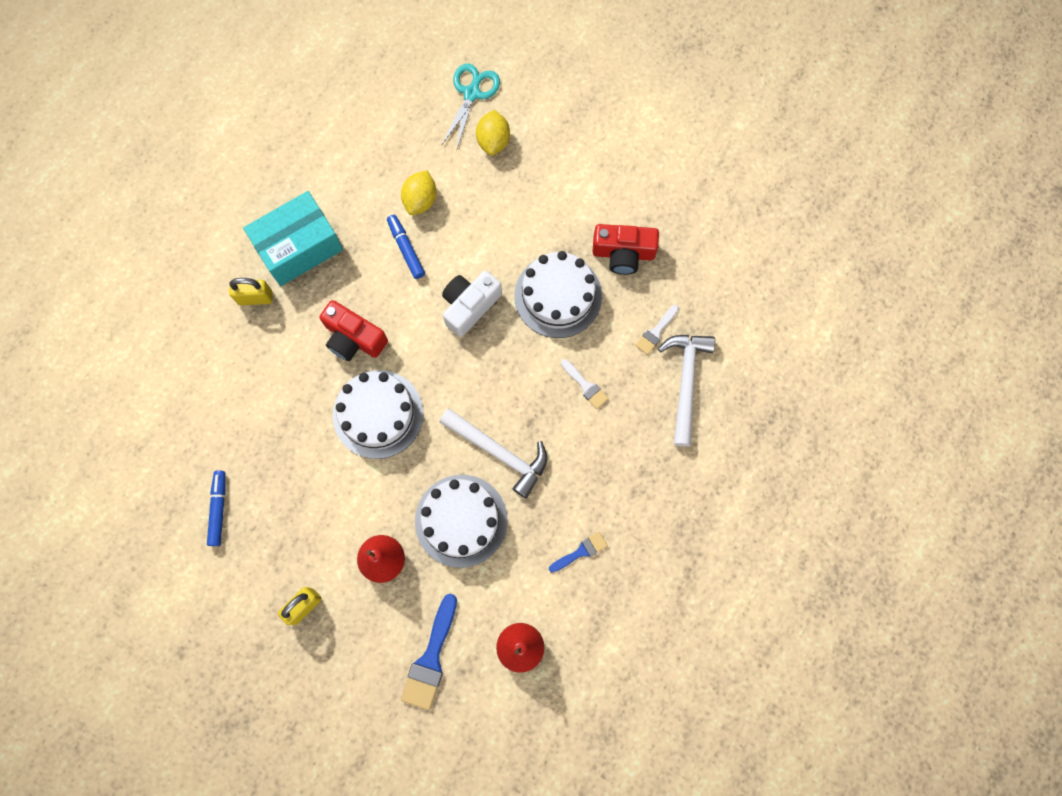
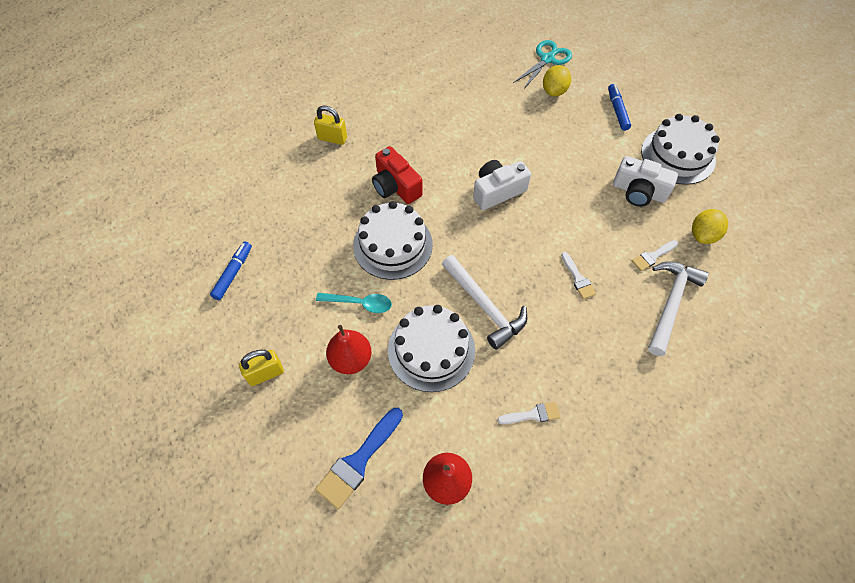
camera: 20 degrees right, 15 degrees down
(299, 247) = (379, 116): turquoise box -> none
(369, 495) = (359, 303): none -> turquoise spoon
(406, 249) = (461, 140): blue marker -> blue marker (617, 111)
(420, 200) = (484, 112): yellow lemon -> yellow lemon (703, 235)
(558, 296) = (574, 205): white cake -> white cake (678, 155)
(581, 552) = (532, 414): blue brush -> white brush
(623, 253) = (638, 192): red camera -> white camera

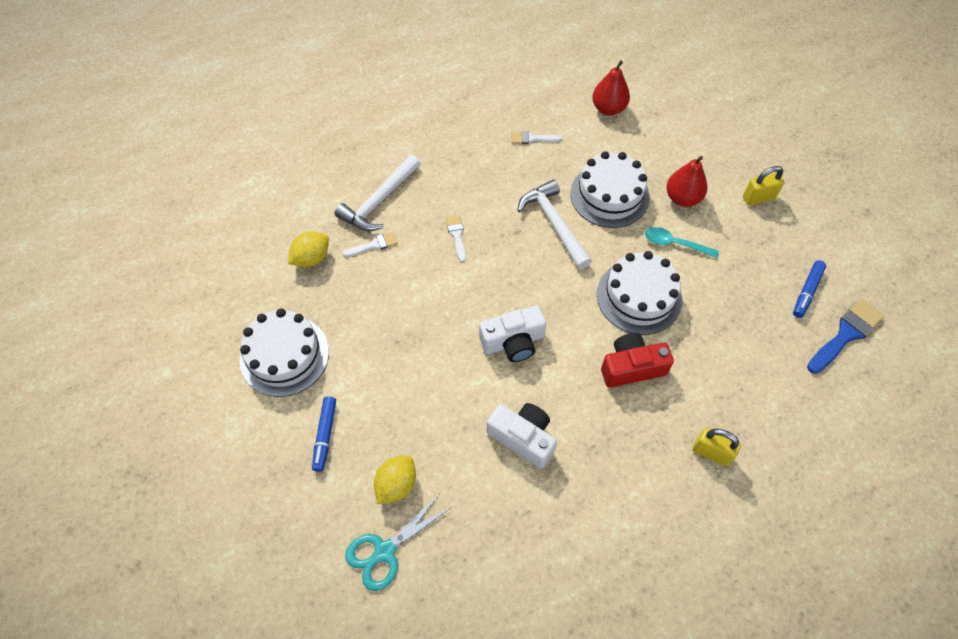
camera: 170 degrees left, 0 degrees up
(358, 461) = (675, 129): blue brush -> blue brush (846, 334)
(395, 186) = (631, 367): red camera -> red camera turned 75 degrees counterclockwise
(638, 192) = (354, 316): white camera -> white camera (523, 437)

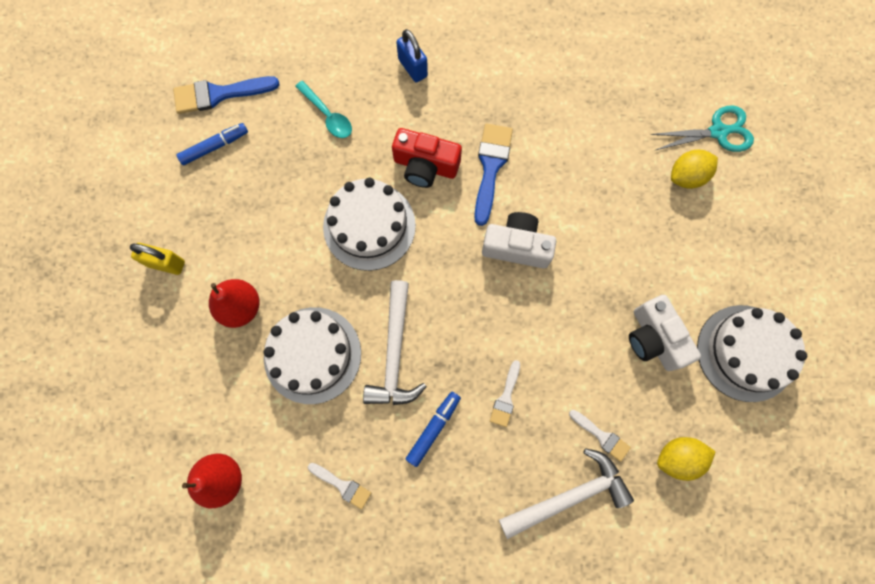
camera: 150 degrees left, 15 degrees up
(325, 435) = (733, 251): blue marker -> blue marker (433, 428)
(374, 245) = (601, 436): white brush -> white brush turned 150 degrees counterclockwise
(523, 437) = (559, 158): white camera -> white camera (654, 338)
(576, 396) = (491, 167): none -> blue brush
(674, 244) = (292, 261): turquoise spoon -> turquoise spoon (328, 115)
(711, 452) = (413, 68): yellow padlock -> blue padlock

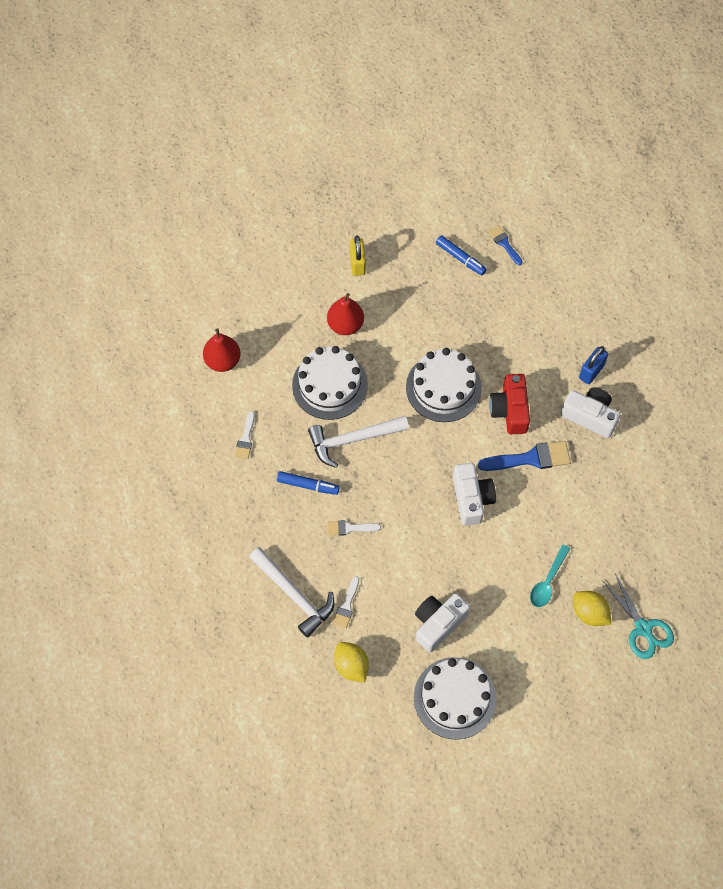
camera: 70 degrees right, 10 degrees down
(219, 94) = (504, 244): blue brush -> blue brush, size x0.57
(328, 115) = (521, 325): turquoise spoon -> turquoise spoon (548, 581)
(464, 89) = (590, 416): none -> white camera

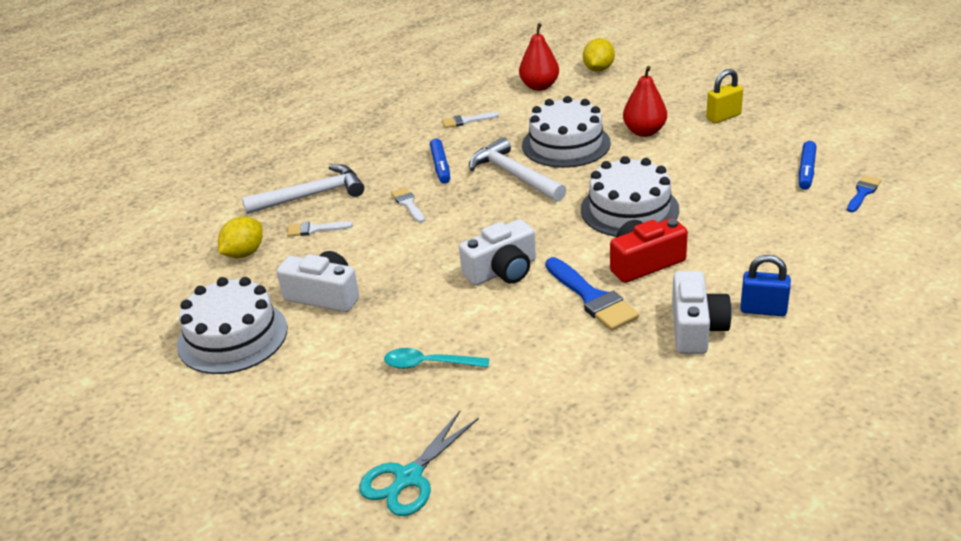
camera: 70 degrees right, 30 degrees down
(294, 594) = (311, 195): white hammer -> white hammer turned 135 degrees counterclockwise
(589, 613) = (404, 416): yellow lemon -> yellow lemon (598, 69)

